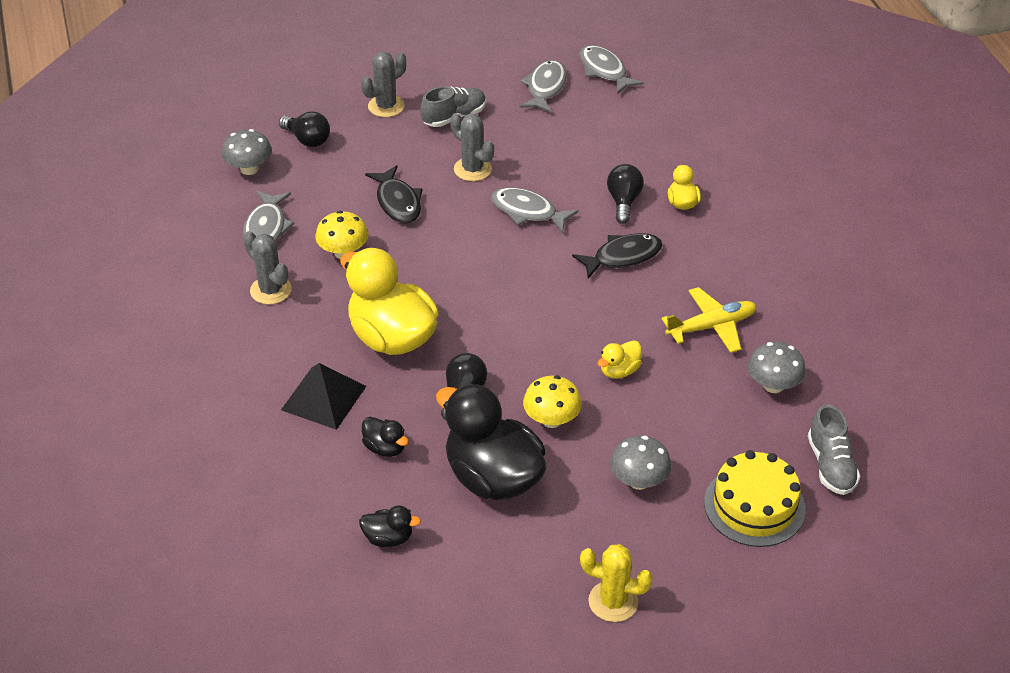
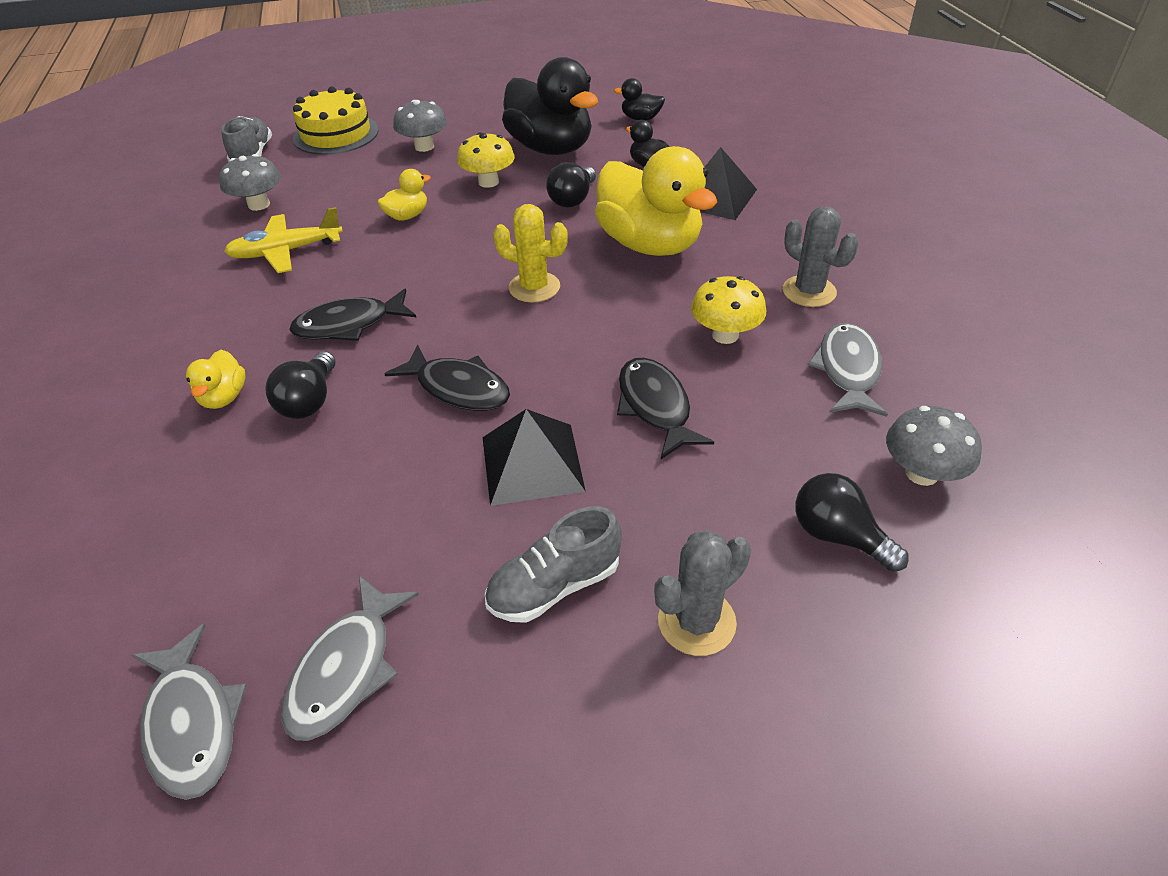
camera: 175 degrees left, 0 degrees up
(472, 169) = (532, 463): grey cactus -> black pyramid
(527, 211) = (458, 388): grey fish -> black fish
(613, 601) = (472, 93): yellow cactus -> yellow cactus (534, 287)

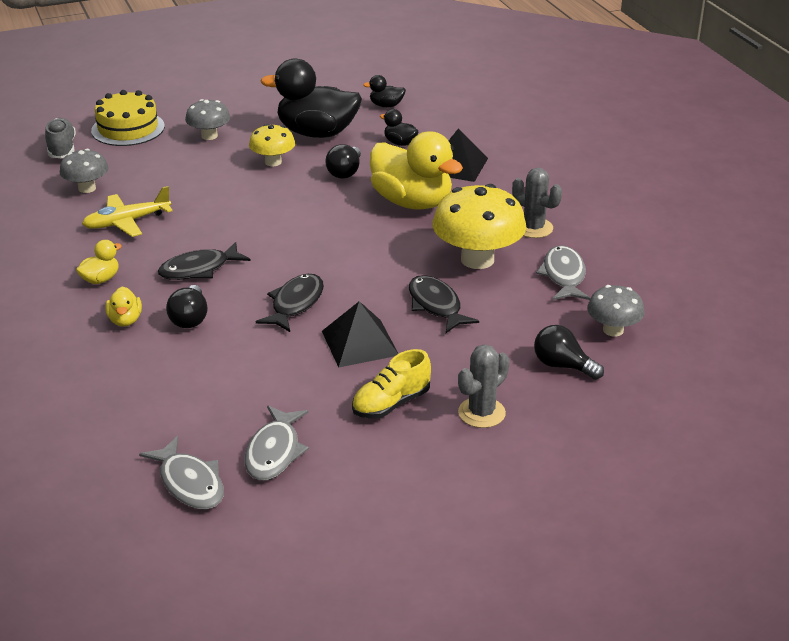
camera: 10 degrees left, 10 degrees down
(407, 216) = (215, 191): yellow duck -> yellow duck (100, 279)
(458, 388) = (295, 304): black fish -> black fish turned 90 degrees counterclockwise
(534, 287) = (332, 236): yellow cactus -> none
(551, 148) = (317, 133): black duck -> black duck turned 150 degrees clockwise
(554, 586) = (391, 403): grey shoe -> yellow shoe
(725, 335) = (477, 259): yellow mushroom -> yellow mushroom, size x1.77

